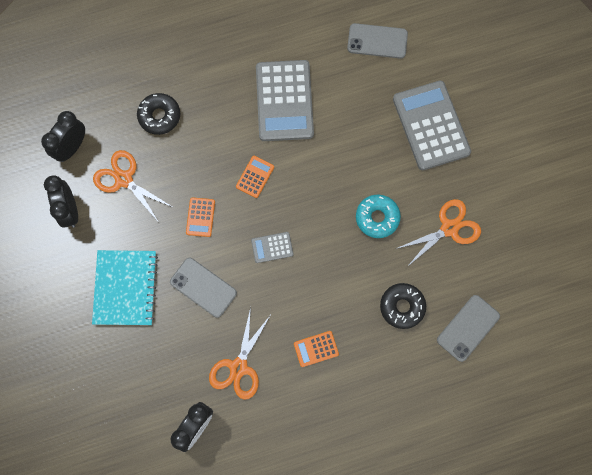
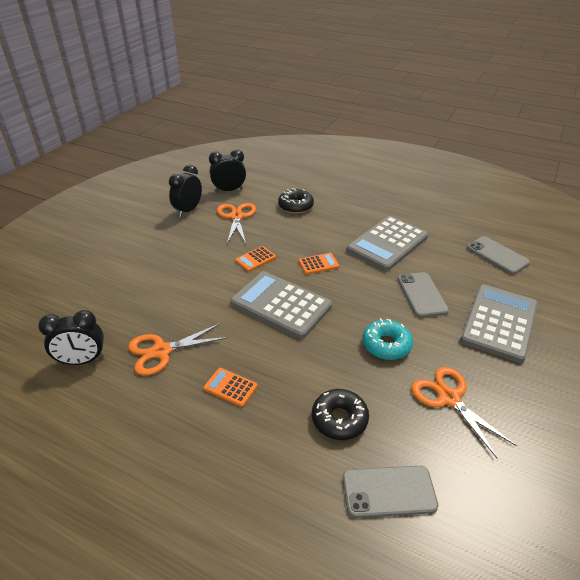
camera: 45 degrees right, 35 degrees down
(125, 288) = (162, 259): turquoise notebook -> none
(203, 287) = (206, 291): grey phone -> grey phone (422, 294)
(272, 247) = (281, 305): grey calculator -> grey calculator, size x2.23
(449, 228) = (449, 398): orange scissors -> orange scissors turned 135 degrees counterclockwise

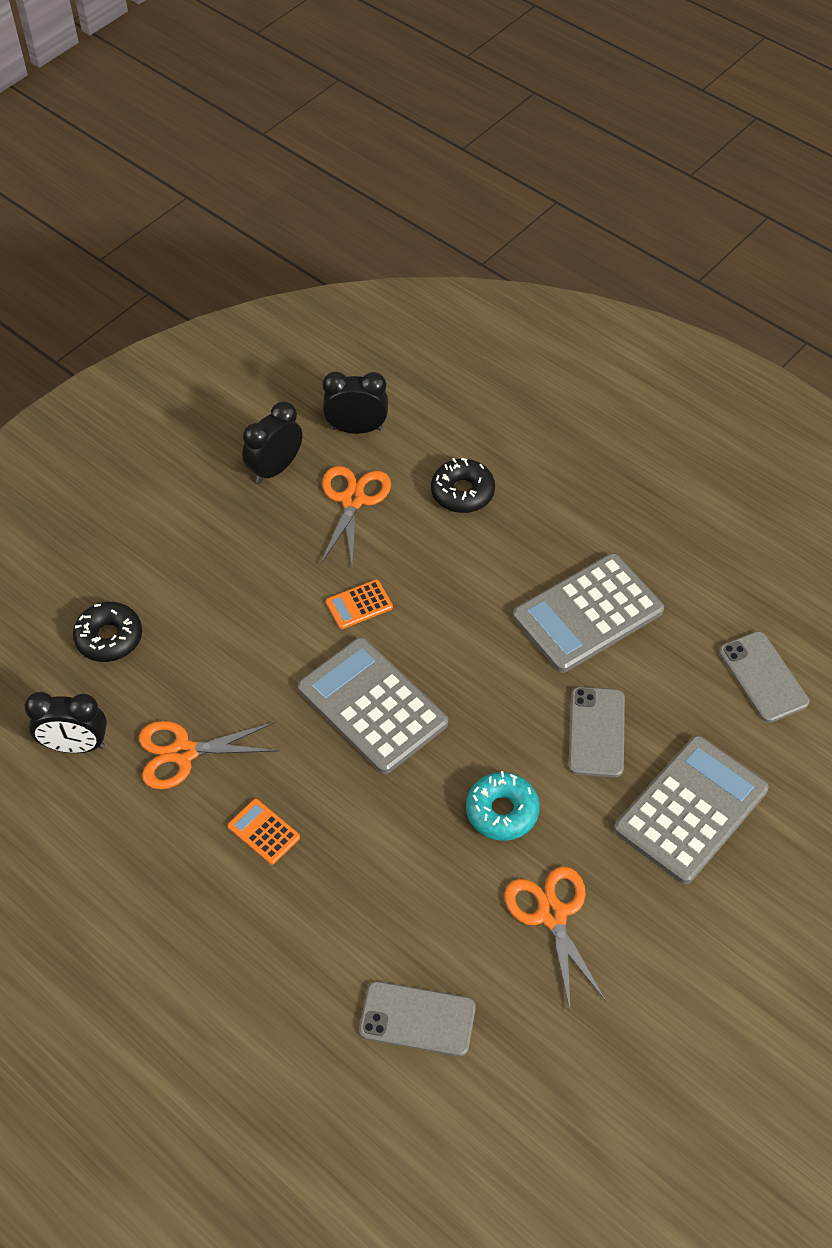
camera: 15 degrees right, 15 degrees up
(318, 264) = (456, 636): orange calculator -> none
(339, 419) = (392, 911): black donut -> black donut (109, 638)

